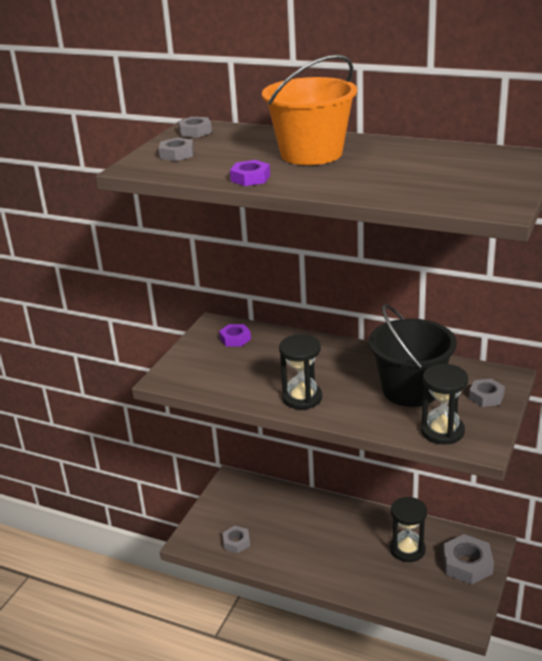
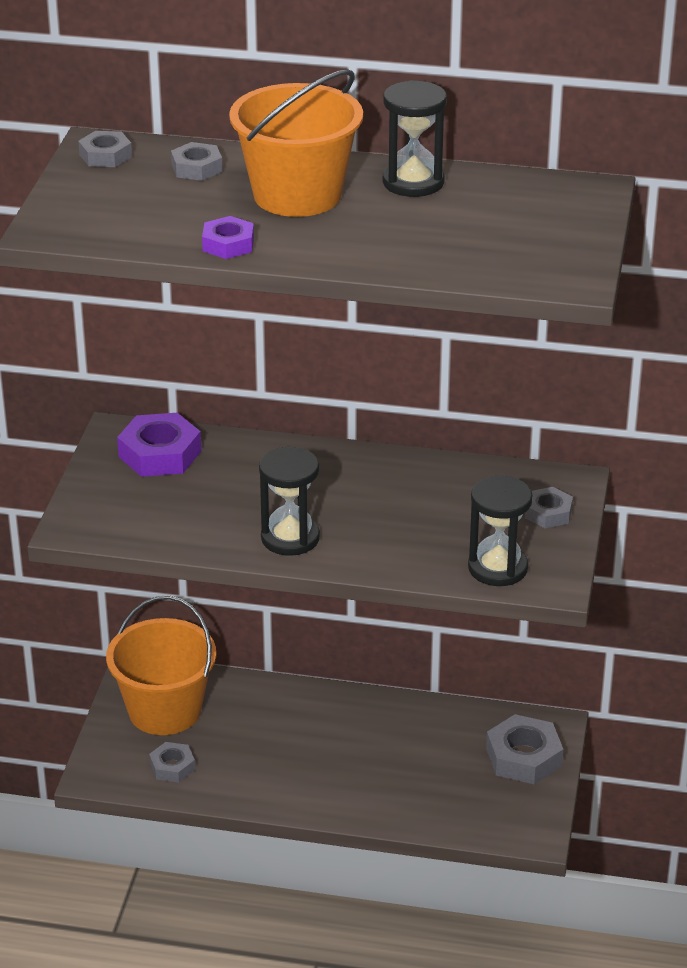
camera: 15 degrees left, 5 degrees up
(177, 154) = (99, 202): grey nut -> grey nut (197, 168)
(235, 339) = (160, 454): purple nut -> purple nut, size x1.69
(241, 505) = (164, 710): none -> orange bucket
(407, 549) = (434, 747): black hourglass -> black hourglass (413, 182)
(410, 390) = (442, 512): black bucket -> none

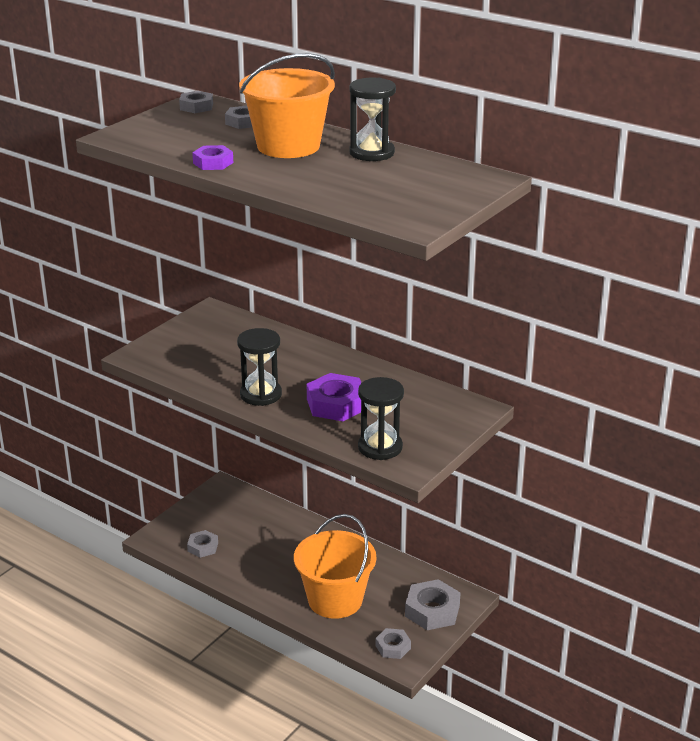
camera: 25 degrees right, 5 degrees down
(160, 454) = (225, 328): purple nut -> purple nut (336, 404)
(164, 710) = (223, 513): orange bucket -> orange bucket (335, 600)
(548, 513) = (444, 423): grey nut -> grey nut (393, 647)

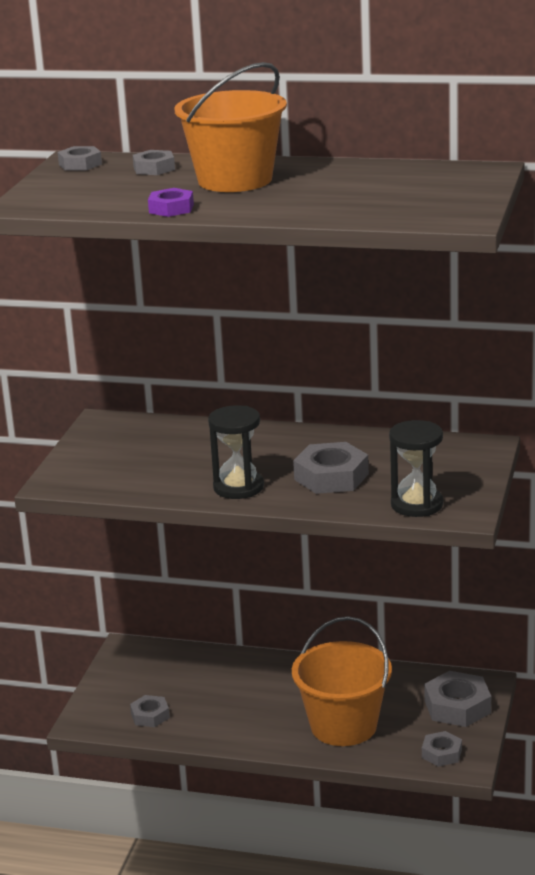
camera: 20 degrees left, 5 degrees down
(336, 404) = (331, 477): purple nut -> grey nut
(372, 153) = (334, 170): black hourglass -> none

